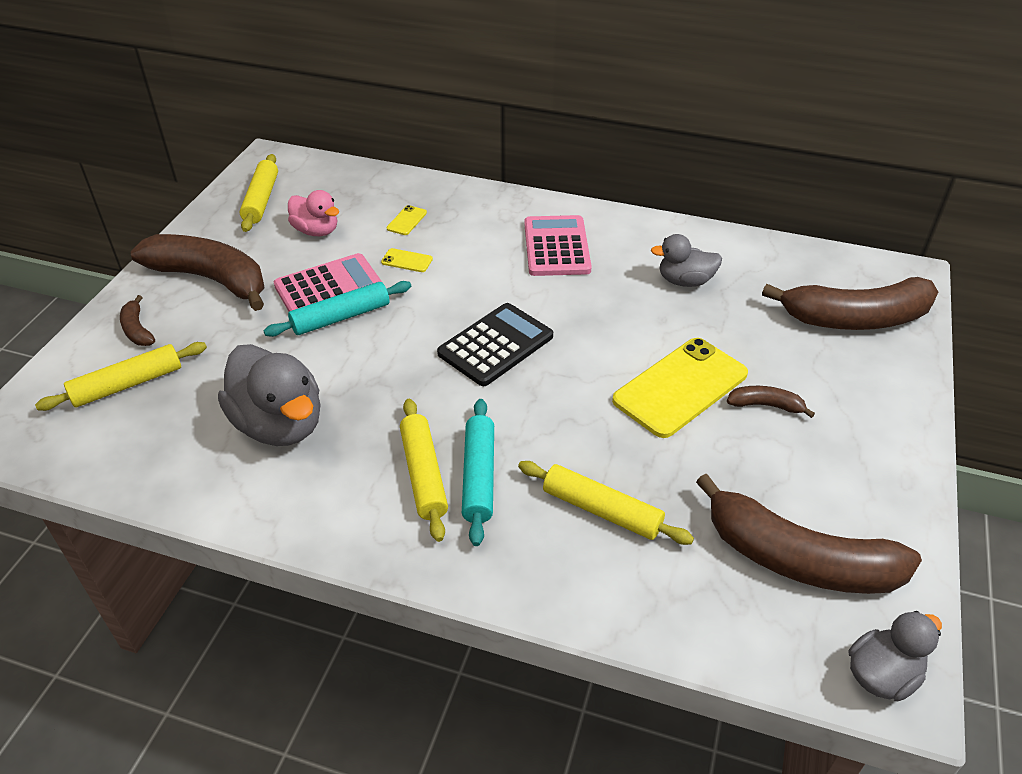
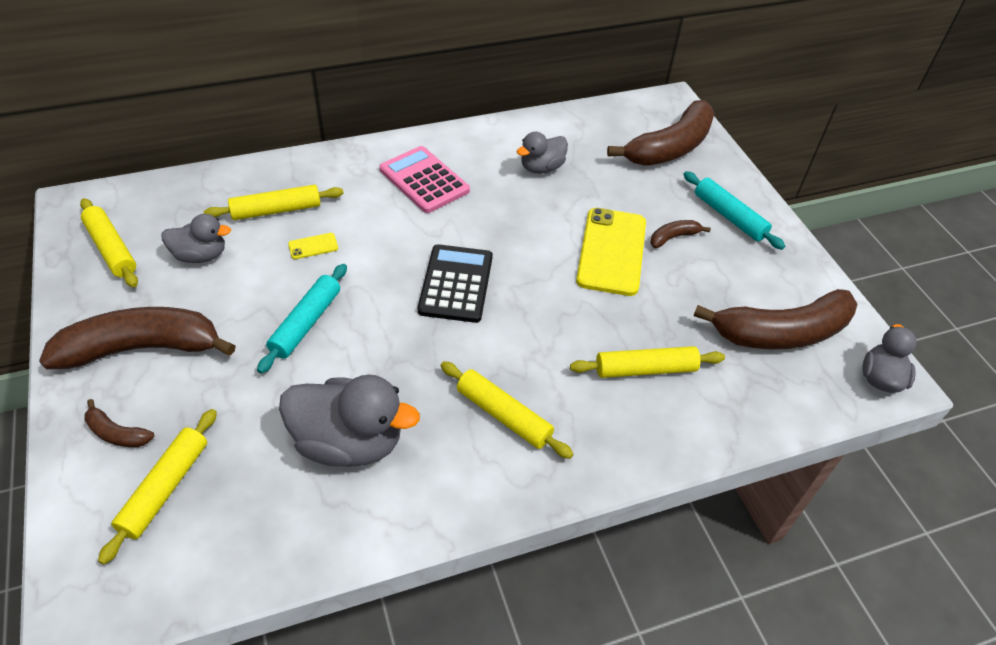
camera: 40 degrees left, 5 degrees up
(316, 231) = (201, 255): pink duck -> grey duck
(329, 288) = (268, 302): pink calculator -> none
(406, 220) = (276, 210): yellow phone -> yellow rolling pin
(478, 476) = (543, 393): turquoise rolling pin -> turquoise rolling pin (729, 216)

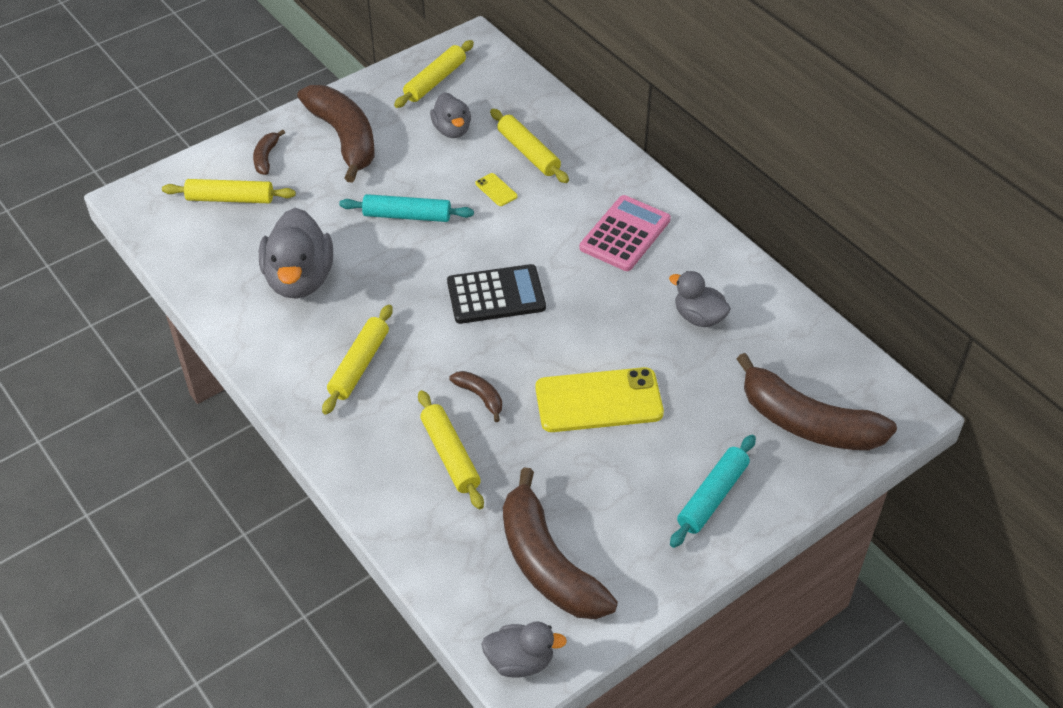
camera: 75 degrees right, 0 degrees up
(673, 237) = (648, 449): brown banana -> brown banana (480, 397)

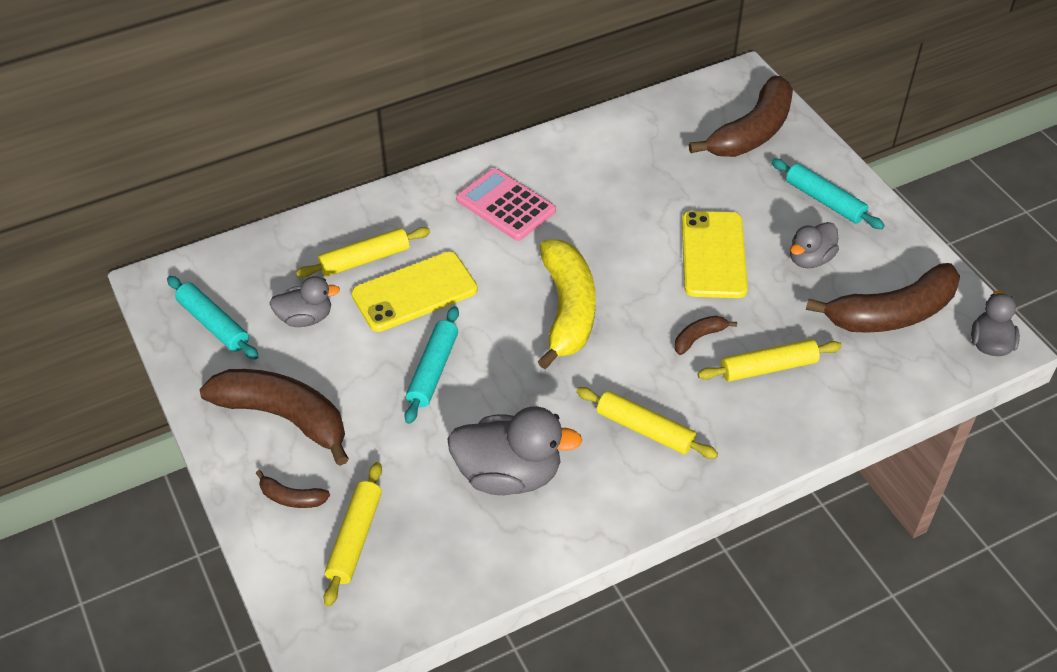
camera: 80 degrees left, 0 degrees up
(344, 138) = (284, 417): brown banana -> brown banana turned 45 degrees clockwise
(435, 81) = (214, 324): yellow rolling pin -> turquoise rolling pin
(496, 190) = (414, 292): yellow phone -> yellow phone, size x2.45
(496, 295) = (567, 310): black calculator -> yellow banana
(698, 317) = (623, 174): grey duck -> grey duck (810, 259)

